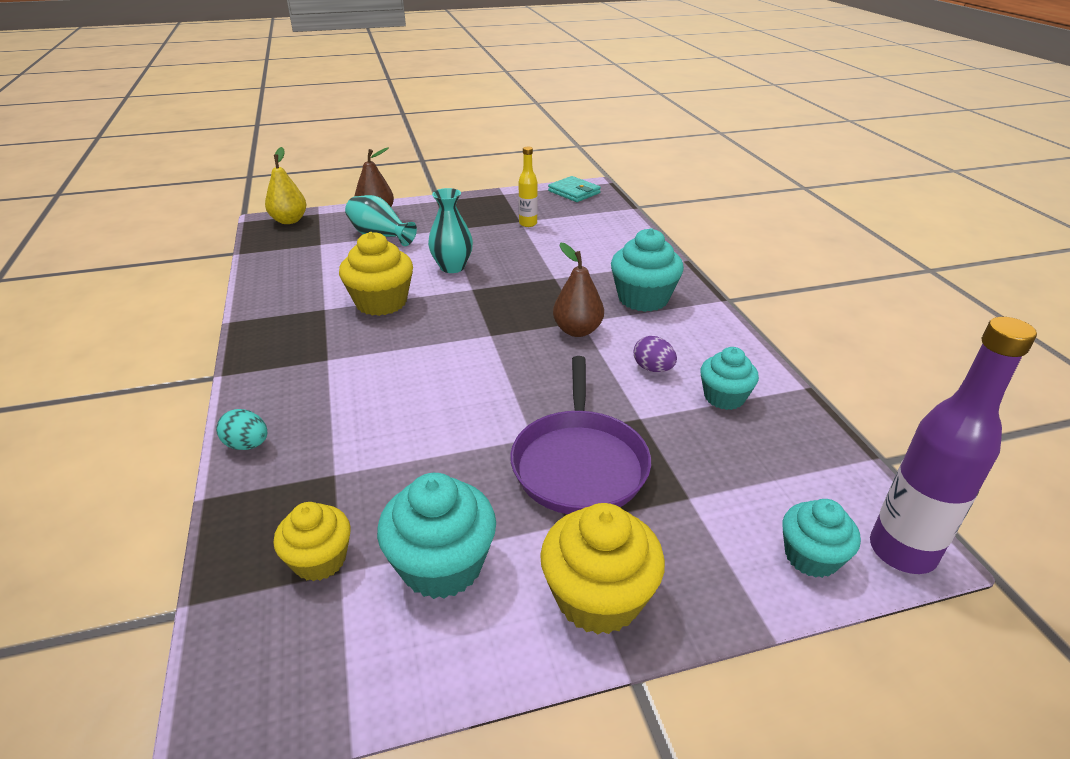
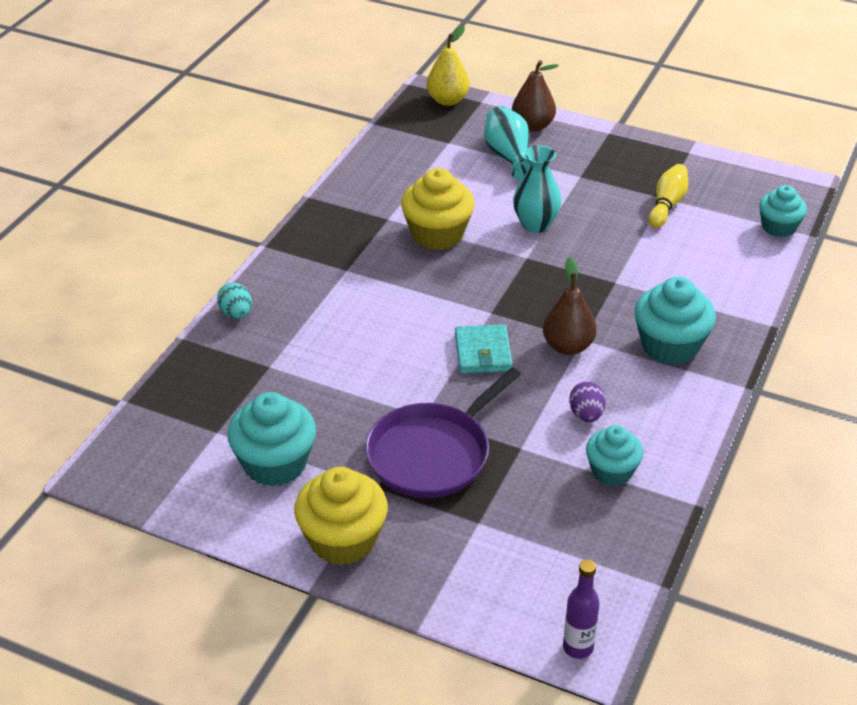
camera: 40 degrees right, 5 degrees up
(319, 560) = (212, 418): yellow cupcake -> none
(528, 224) = (667, 205): yellow bottle -> yellow bowling pin
(574, 192) = (770, 183): turquoise wallet -> turquoise wallet (483, 353)
(811, 556) = (508, 608): turquoise cupcake -> turquoise cupcake (778, 227)
(902, 551) = (578, 647): purple bottle -> purple bottle, size x0.54

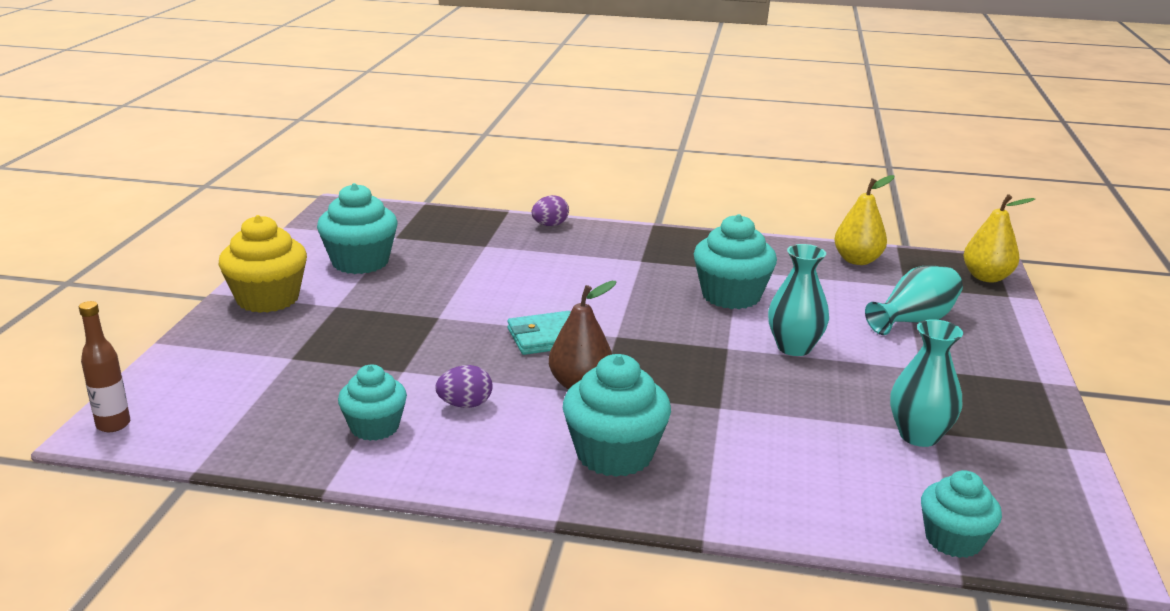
camera: 75 degrees right, 15 degrees down
(236, 314) = (550, 225): turquoise egg -> purple egg
(393, 151) = (857, 260): none -> yellow pear
(433, 454) = (385, 326): purple pan -> none
(437, 234) = (731, 296): yellow cupcake -> turquoise cupcake
(533, 126) = (995, 330): brown pear -> none
(578, 647) = (113, 425): purple bottle -> brown bottle
(667, 205) = (918, 436): yellow bowling pin -> turquoise vase

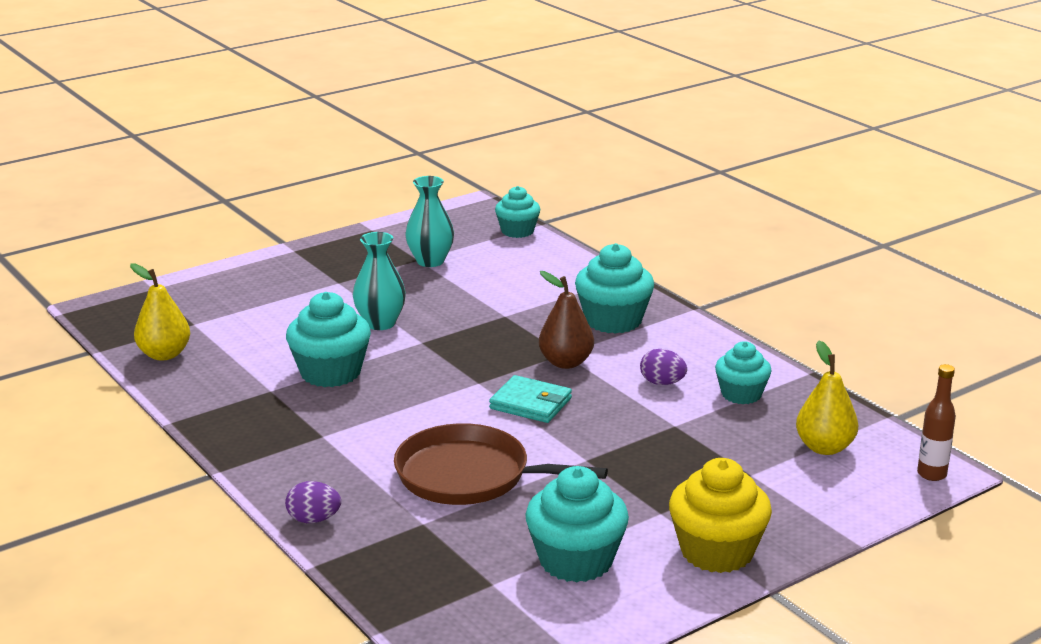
camera: 135 degrees left, 0 degrees up
(503, 276) = (469, 475): none -> brown pan
(913, 321) = (261, 303): turquoise vase -> none
(986, 277) = (124, 303): yellow pear -> yellow pear (824, 447)

